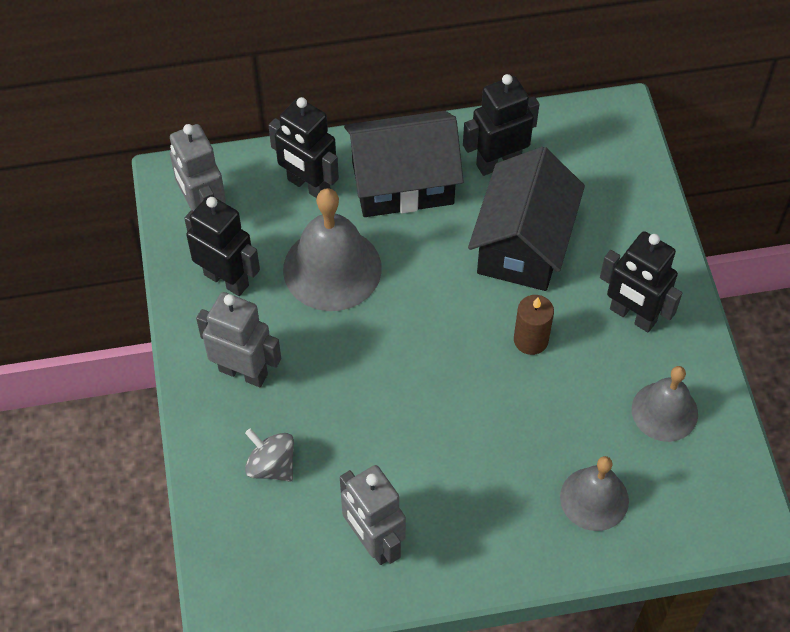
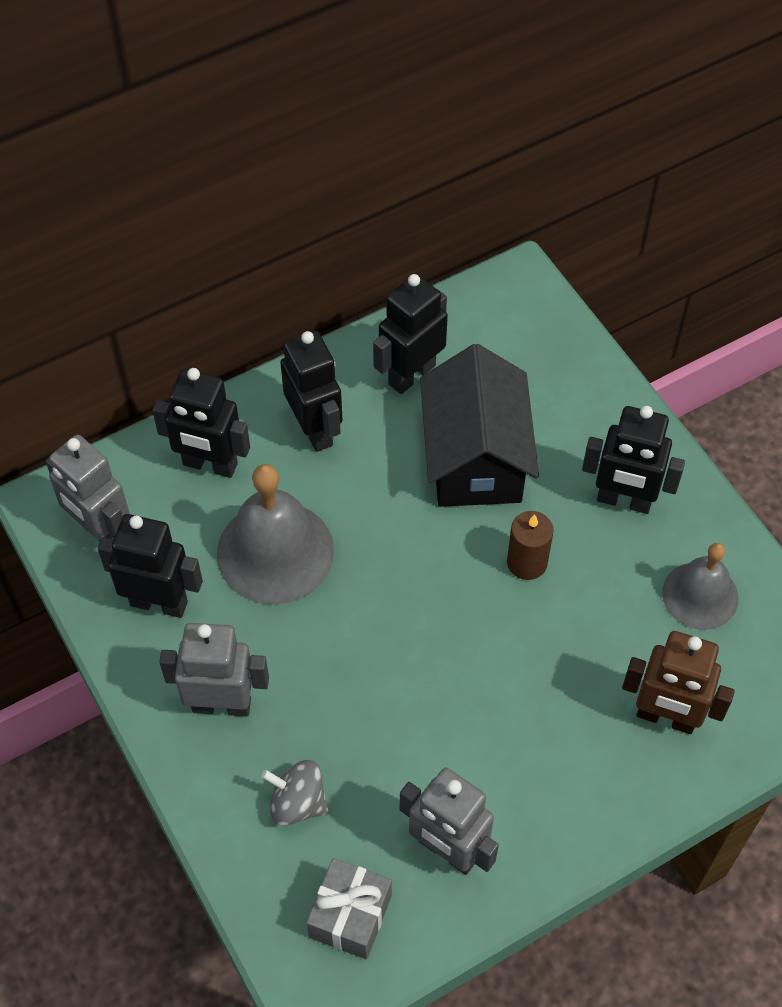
camera: 20 degrees left, 0 degrees up
(277, 564) = (350, 916): none -> grey gift
(402, 183) = (315, 429): black house -> black robot
(594, 498) = (666, 717): grey bell -> brown robot

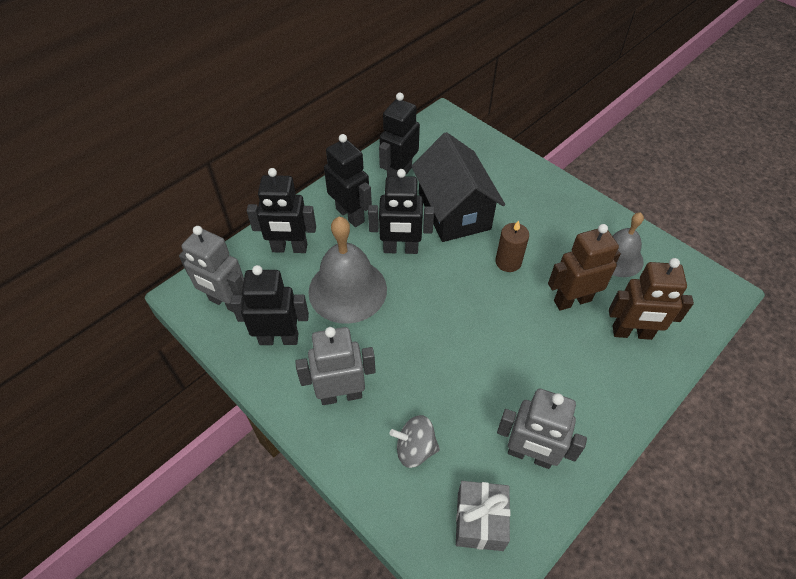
camera: 15 degrees left, 5 degrees down
(598, 646) = (572, 300): none -> brown robot
(624, 501) = (551, 216): black robot -> black robot (400, 249)

